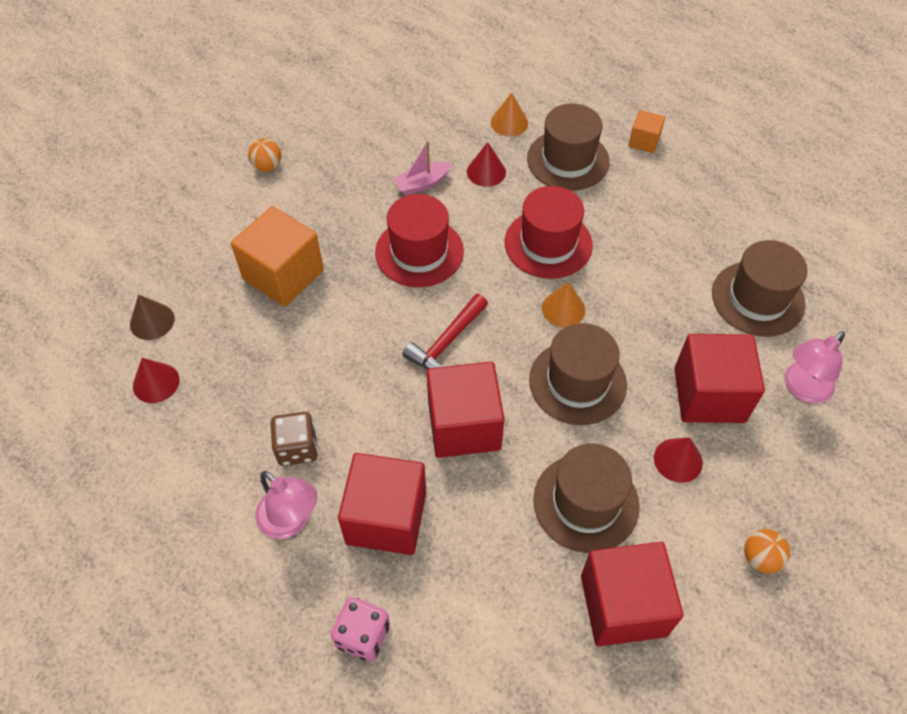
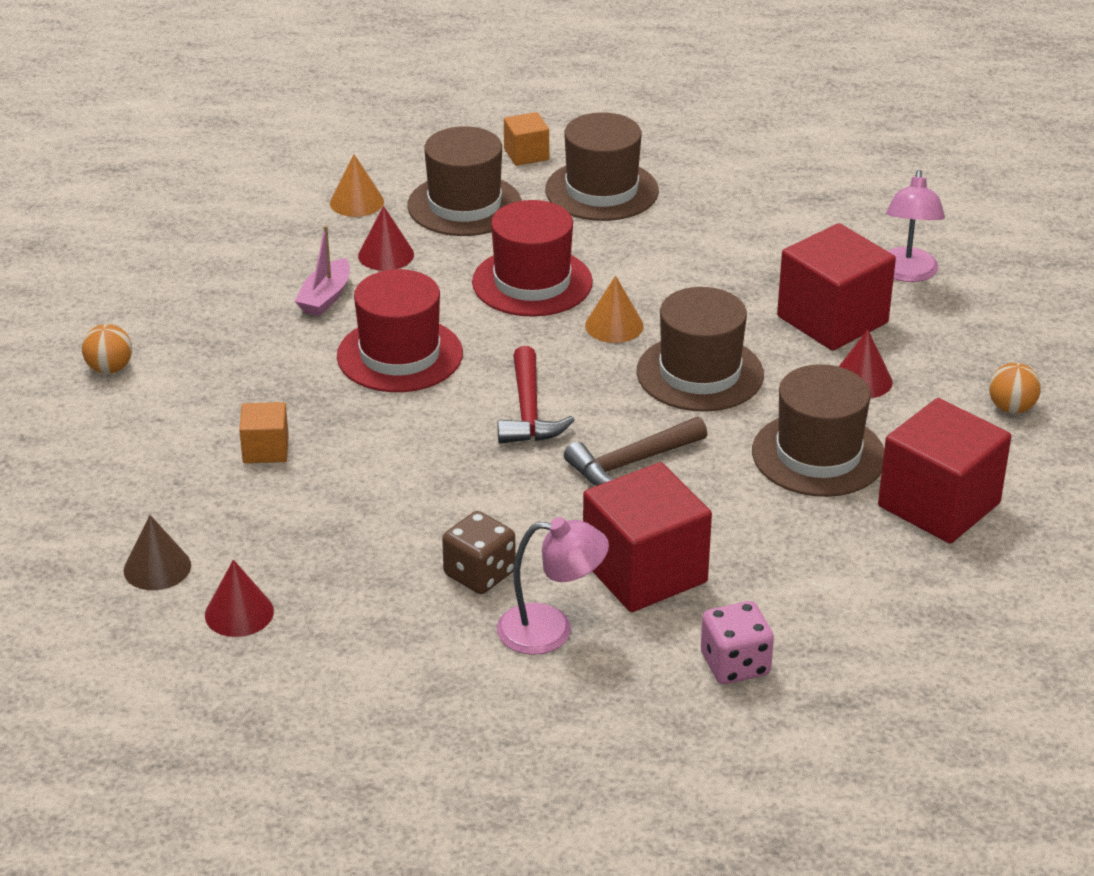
camera: 40 degrees left, 20 degrees down
(283, 275) = (265, 449): orange cube -> orange cube, size x0.50
(464, 425) = (631, 463): red cube -> brown hammer
(757, 298) = (790, 227): brown hat -> brown hat (601, 190)

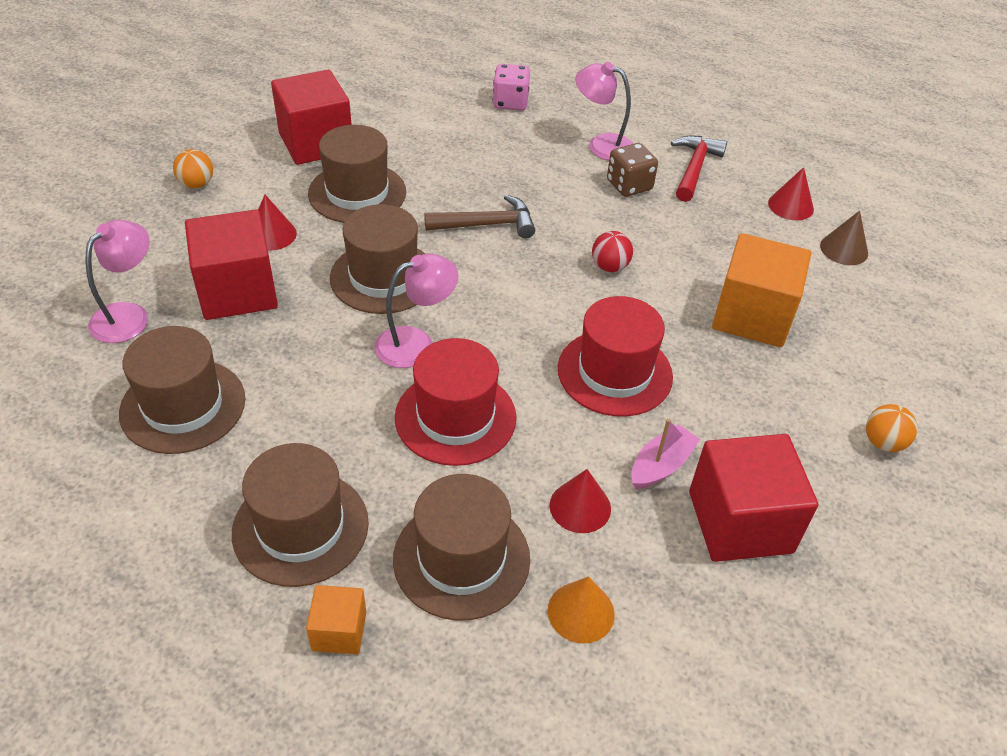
camera: 160 degrees left, 10 degrees up
(265, 449) = (752, 316): orange cube -> orange cube, size x1.99
(454, 457) = (610, 267): none -> red ball
(529, 411) = (535, 286): red hammer -> red hammer (694, 168)
(614, 325) = (416, 343): orange cone -> pink lamp
(644, 572) = (526, 158): red cube -> red cube (740, 522)
(775, 229) = (183, 406): none -> brown hat

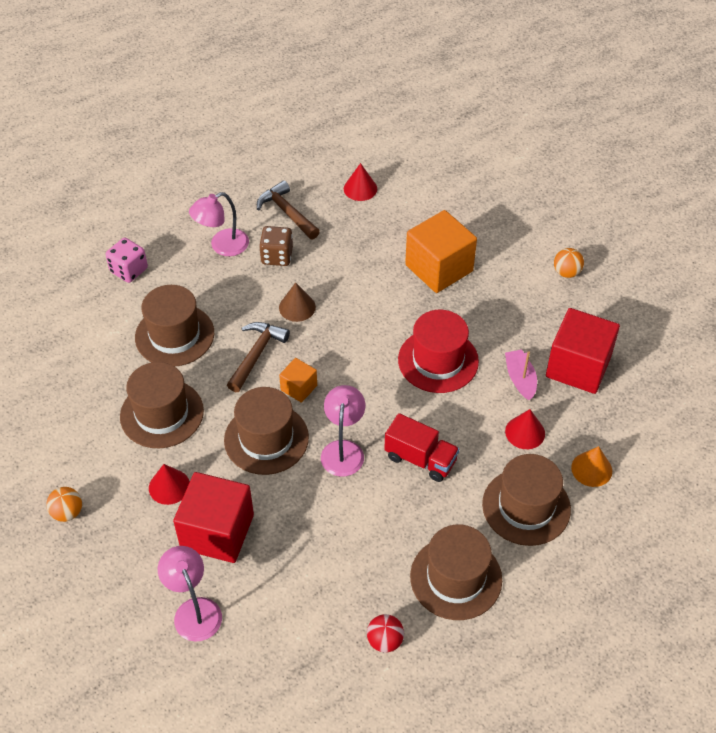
camera: 55 degrees left, 5 degrees up
(183, 406) = (311, 606): brown hat -> brown hat (174, 335)
(316, 143) = (78, 413): red cube -> none
(339, 631) = (540, 588): orange cube -> orange cube (299, 388)
(455, 417) = (420, 459): red hat -> red truck
(610, 267) = (347, 311): red ball -> red ball (385, 641)
(694, 168) = (287, 212): red hammer -> brown hammer
(844, 249) = (416, 190): brown cone -> brown cone (297, 307)

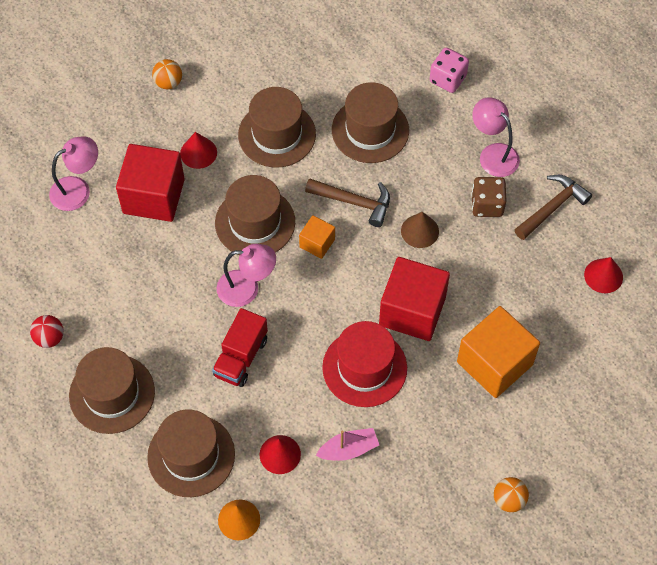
camera: 85 degrees right, 10 degrees up
(578, 367) = (371, 509): red cube -> red cube (412, 311)

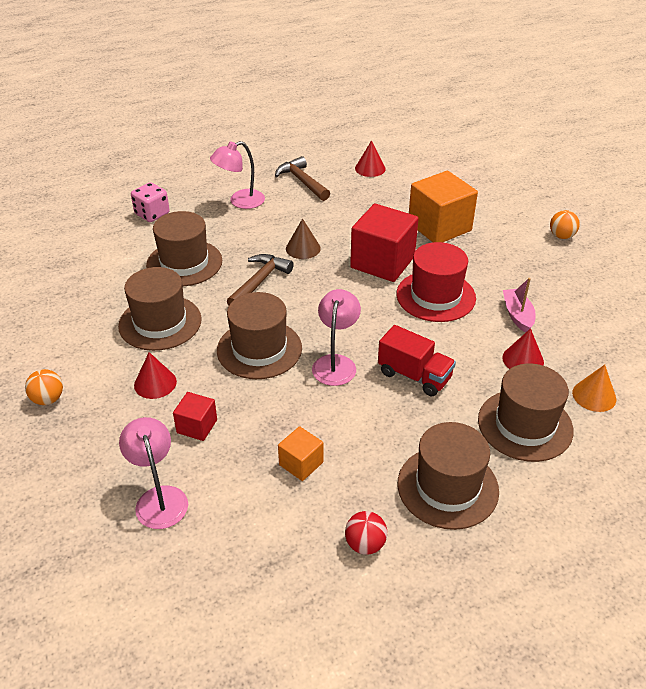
camera: 80 degrees left, 20 degrees down
(153, 196) = (197, 426): red cube -> red cube, size x0.50
(317, 243) = (297, 310): orange cube -> orange cube (301, 463)
(487, 205) = (289, 211): brown dice -> none

